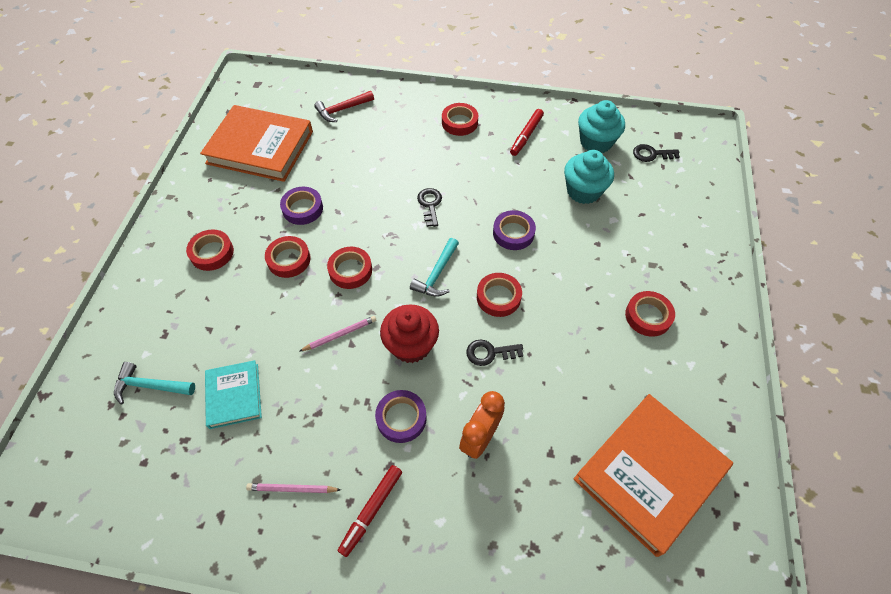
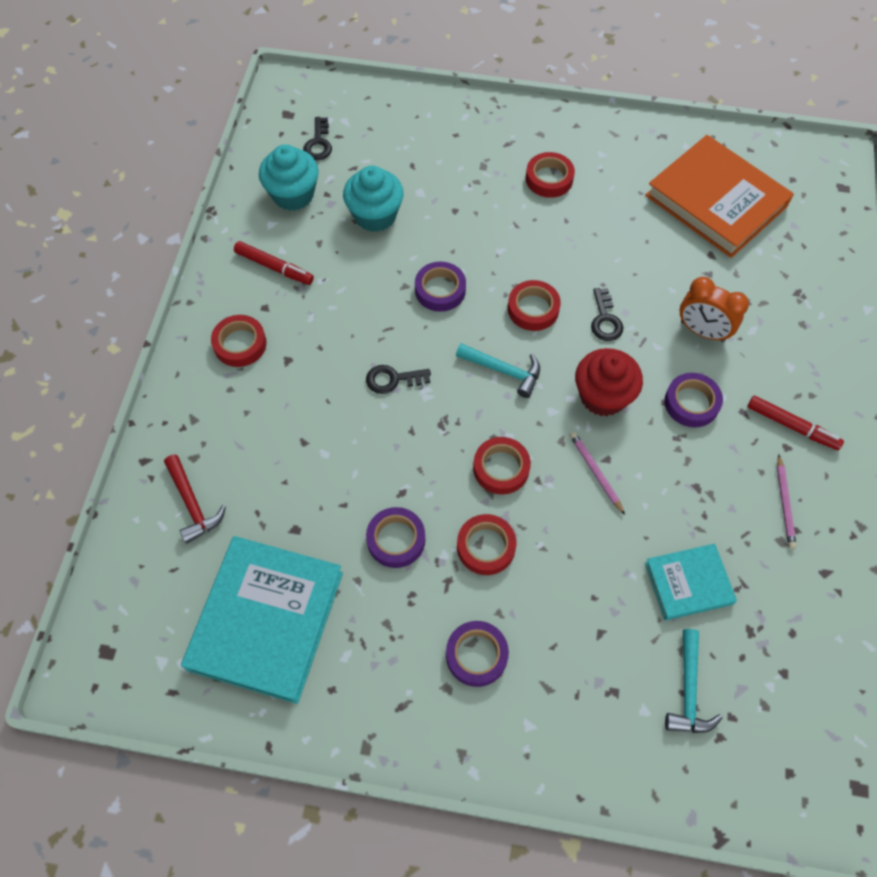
camera: 90 degrees left, 5 degrees up
(212, 253) = (476, 655): red tape -> purple tape
(260, 147) = (266, 620): orange book -> turquoise book

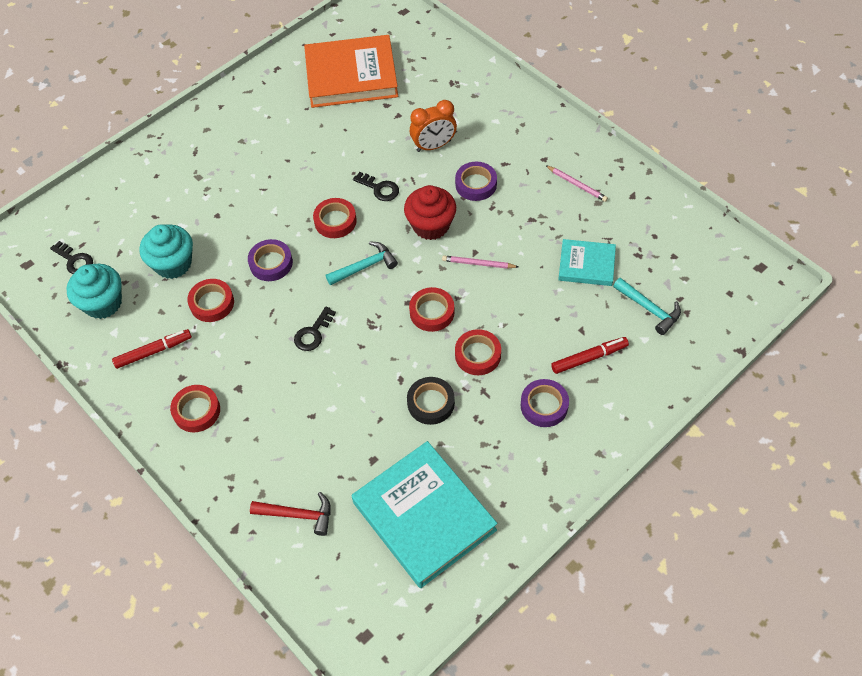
camera: 50 degrees left, 5 degrees down
(396, 540) = (431, 403): purple tape -> black tape
(549, 179) = (246, 148): red tape -> red tape (212, 303)
(688, 583) = (586, 265): turquoise book -> turquoise book turned 75 degrees clockwise
(792, 426) = (533, 147): red marker -> red marker (589, 358)

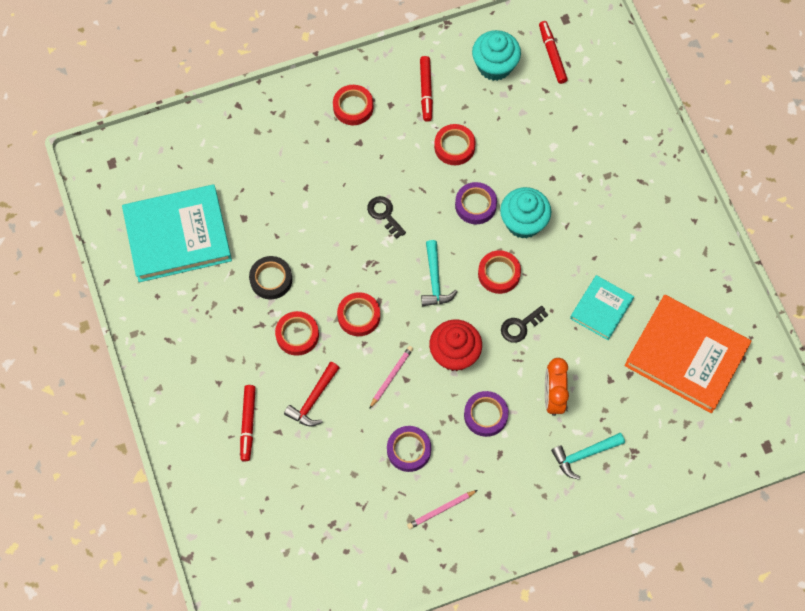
camera: 110 degrees right, 10 degrees up
(75, 260) = (552, 55): black key -> red marker
(173, 264) = (512, 128): turquoise cupcake -> turquoise cupcake (523, 222)
(298, 515) = (226, 150): red hammer -> red hammer (313, 399)
(351, 76) = (686, 356): orange book -> orange book turned 75 degrees counterclockwise
(544, 405) = (223, 366): purple tape -> purple tape (409, 450)
(586, 265) = (344, 471): turquoise book -> turquoise book (601, 309)
(649, 309) = (270, 501): turquoise hammer -> turquoise hammer (584, 454)

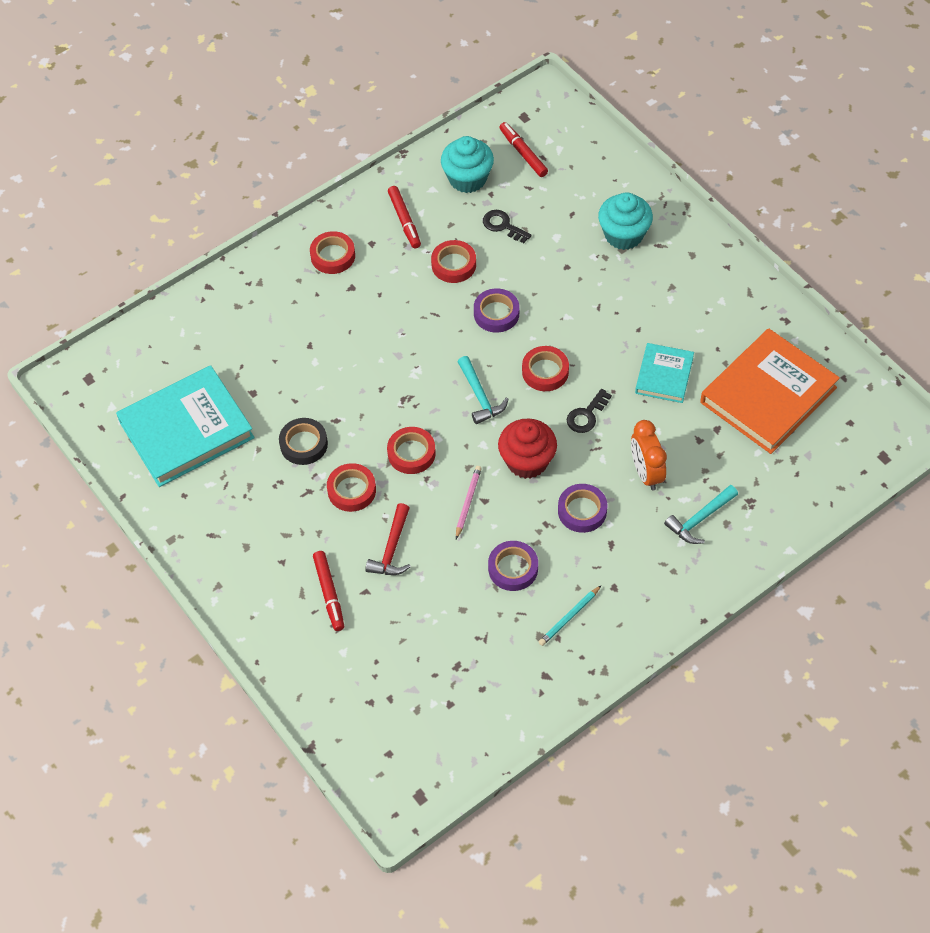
camera: 15 degrees left, 10 degrees down
(384, 214) = (403, 348): black key -> black key (503, 225)
(441, 510) = (569, 617): pink pencil -> turquoise pencil
(523, 222) = (552, 316): turquoise cupcake -> turquoise cupcake (624, 235)
(686, 356) = (768, 395): orange book -> orange book turned 60 degrees counterclockwise

